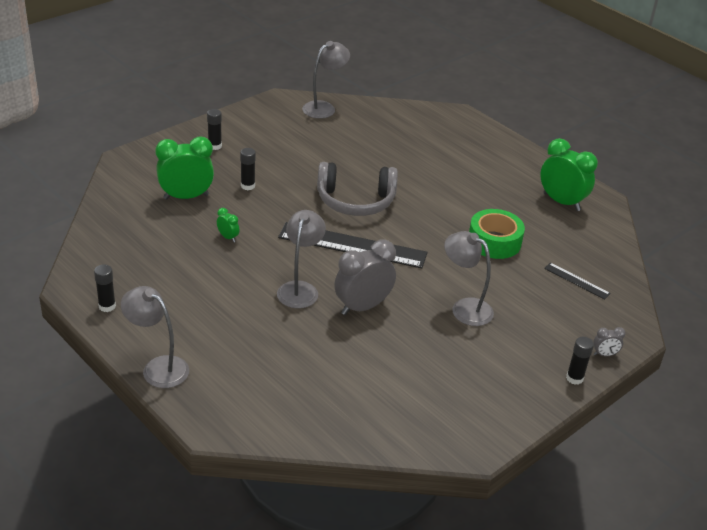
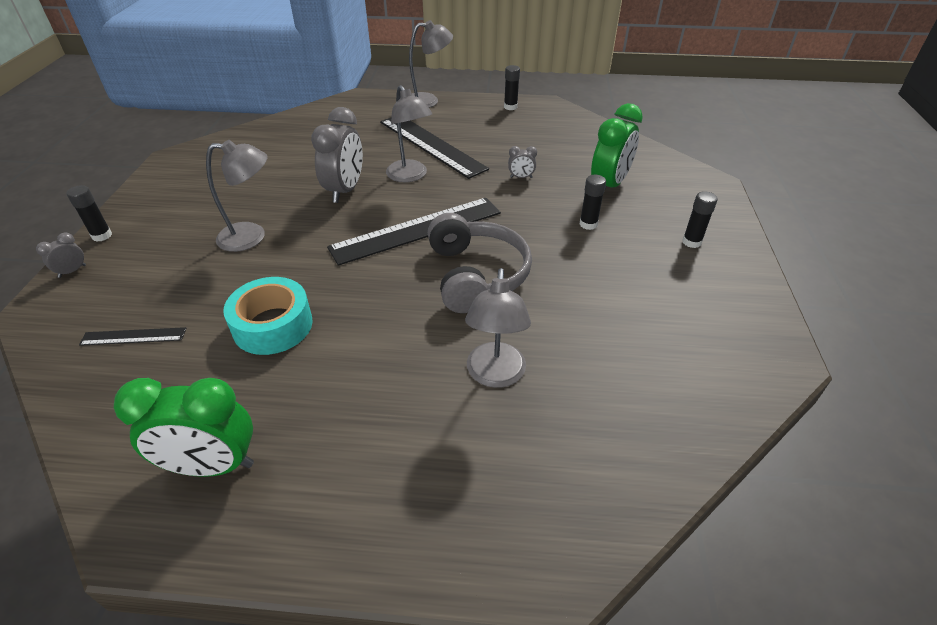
camera: 140 degrees right, 5 degrees up
(228, 237) = (521, 177): green clock -> grey clock
(241, 309) = (431, 145): none -> black ruler
(324, 108) = (721, 389): grey lamp -> grey lamp (495, 375)
(355, 201) = (476, 275): grey headphones -> grey headphones turned 120 degrees clockwise
(494, 242) = (273, 325): green tape -> turquoise tape

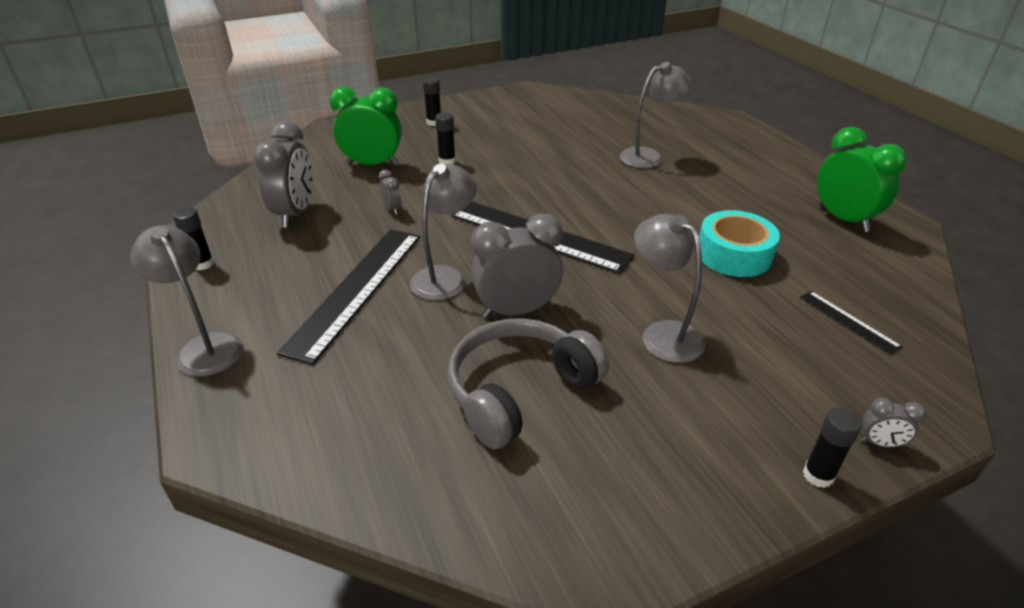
camera: 120 degrees left, 5 degrees down
(476, 275) = (566, 189): grey headphones -> grey headphones (519, 391)
(547, 141) = (295, 214): none -> grey clock

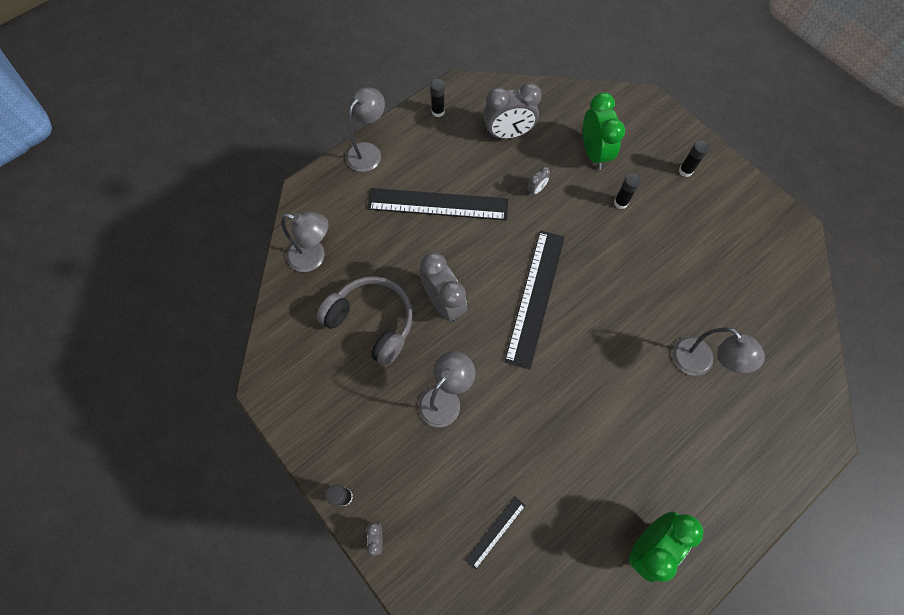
camera: 75 degrees right, 30 degrees up
(445, 277) = (466, 250): grey lamp -> grey lamp (314, 257)
(734, 254) = (557, 445): turquoise tape -> none

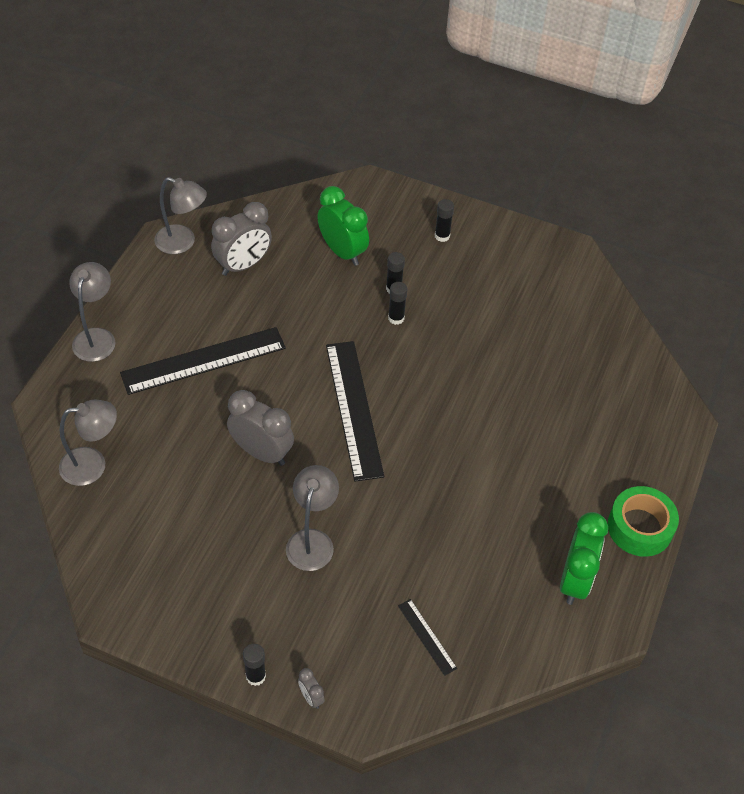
camera: 30 degrees left, 15 degrees down
(372, 322) = (194, 501): grey headphones -> none
(438, 111) = (153, 269): black glue stick -> black glue stick (396, 318)
(495, 532) = (427, 636): black ruler -> black ruler turned 45 degrees counterclockwise
(536, 190) = (301, 308): grey clock -> none
(699, 363) = (542, 404): grey lamp -> grey lamp (183, 242)
(733, 522) = (640, 527): none -> green tape

